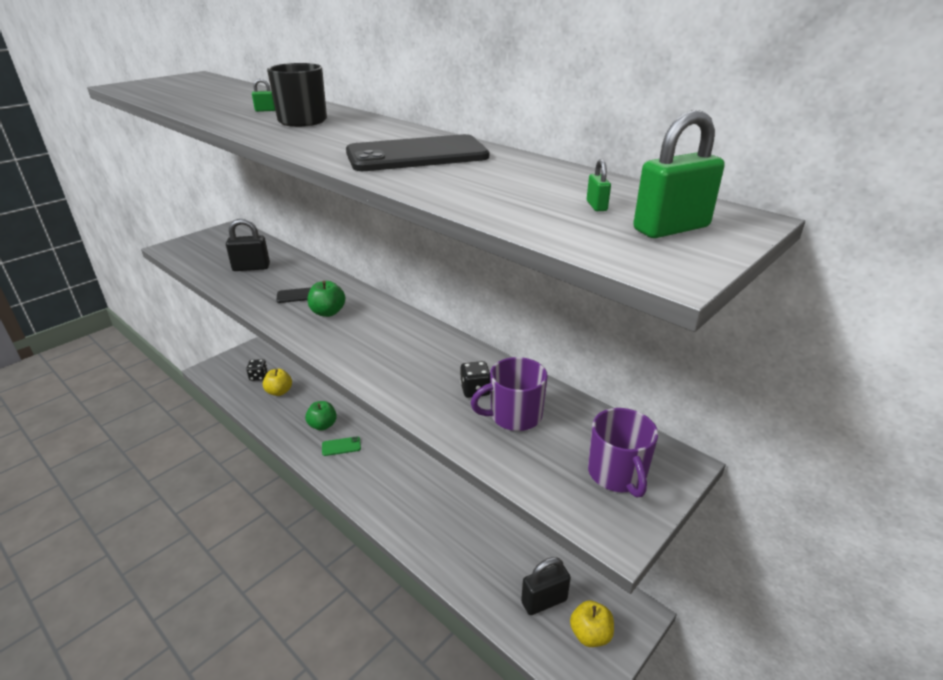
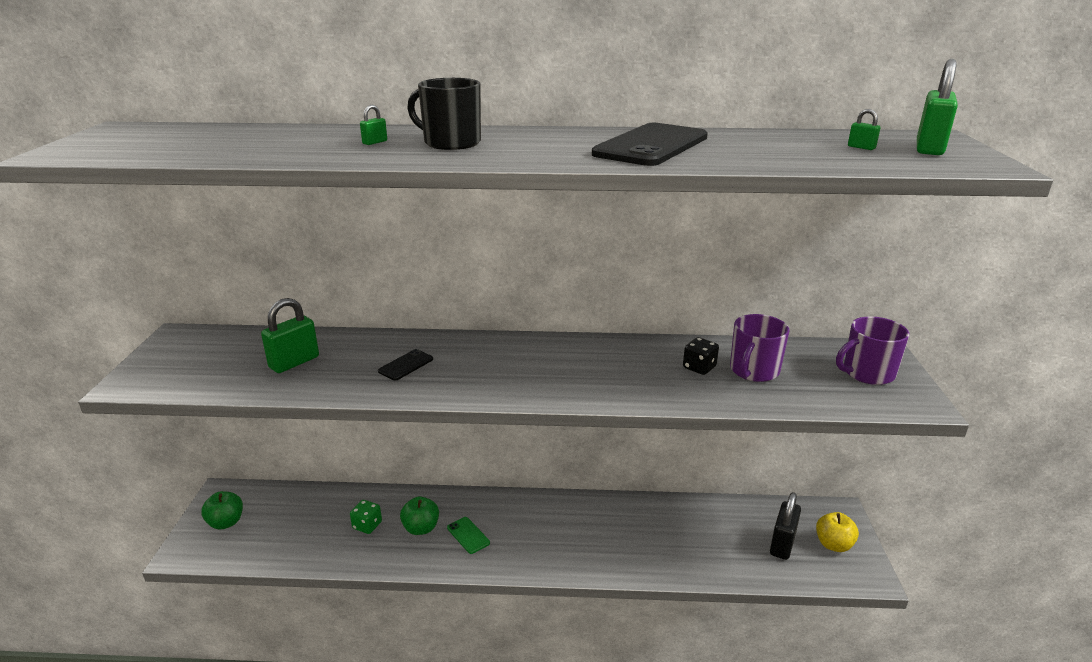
camera: 40 degrees left, 5 degrees down
(251, 268) = (294, 362): black padlock -> green padlock
(258, 376) = (271, 523): black dice -> none
(279, 392) = (322, 524): yellow apple -> none
(299, 406) = (367, 525): none -> green dice
(328, 312) = (467, 367): green apple -> green apple (226, 522)
(341, 446) = (468, 535): green phone -> green phone turned 75 degrees counterclockwise
(617, 474) = (867, 373): purple mug -> purple mug turned 120 degrees clockwise

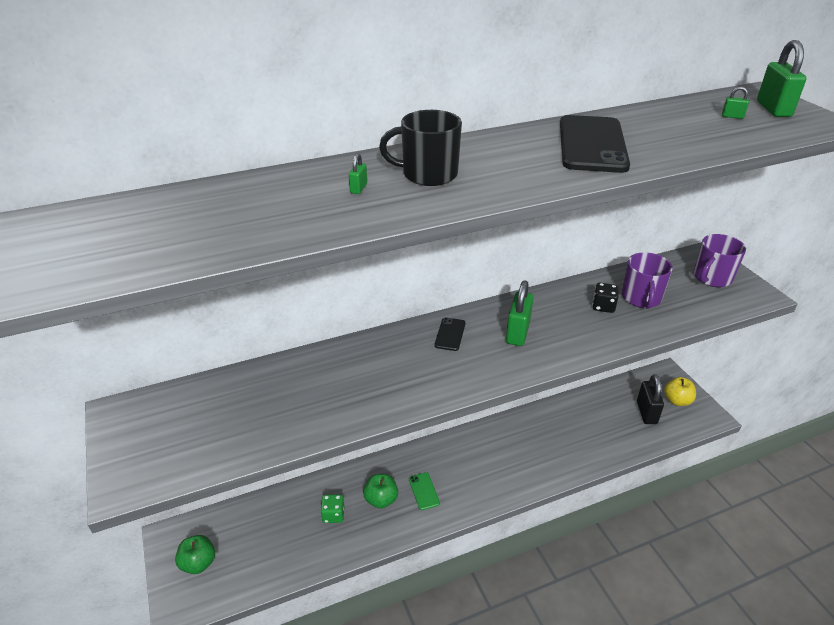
camera: 25 degrees left, 10 degrees up
(294, 362) = (273, 405): green padlock -> green padlock (517, 333)
(406, 365) = (378, 375): black phone -> black phone (450, 334)
(468, 535) = (424, 491): green phone -> green phone turned 45 degrees clockwise

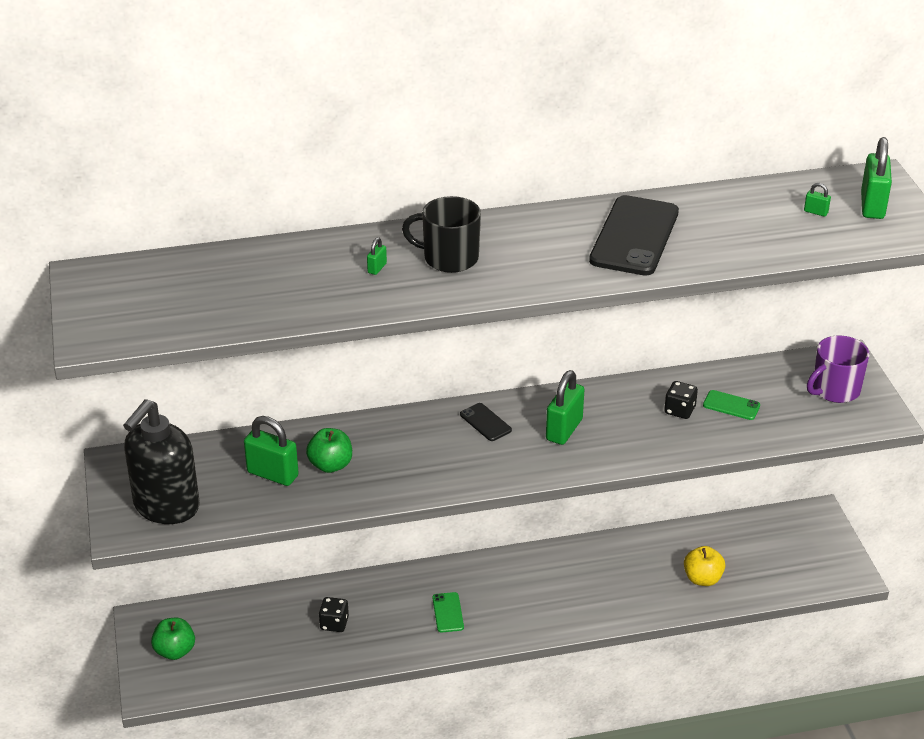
camera: 10 degrees right, 0 degrees up
(167, 452) = (166, 507): none -> black soap dispenser
(270, 405) = (272, 474): none -> green padlock
(333, 515) = (334, 623): green dice -> black dice
(381, 500) = (394, 615): green apple -> green apple (330, 465)
(450, 334) = (485, 422): black phone -> black phone turned 60 degrees counterclockwise
(641, 298) = (731, 405): purple mug -> green phone
(646, 412) = (766, 560): black padlock -> none
(677, 400) = (815, 550): yellow apple -> yellow apple (702, 579)

